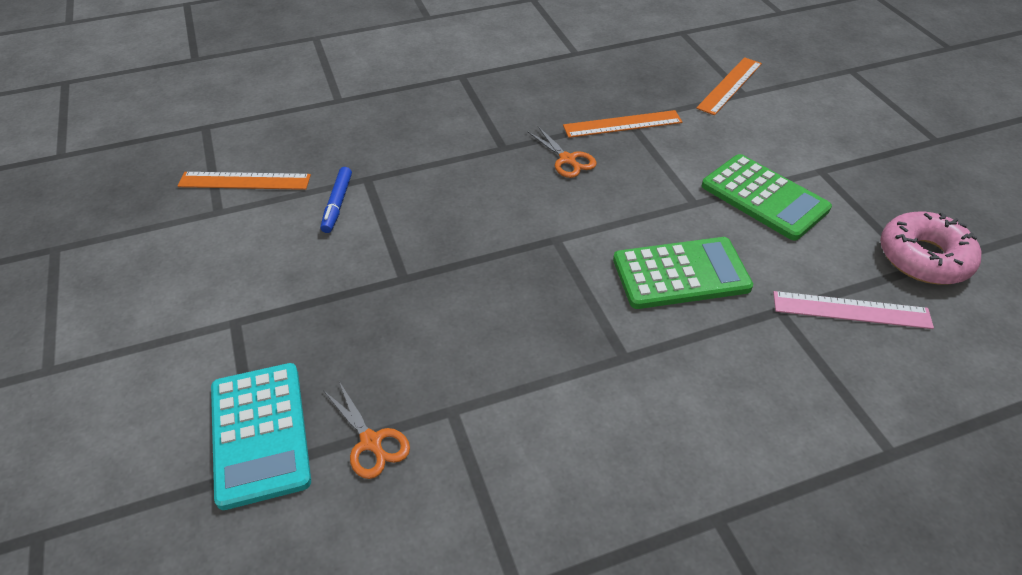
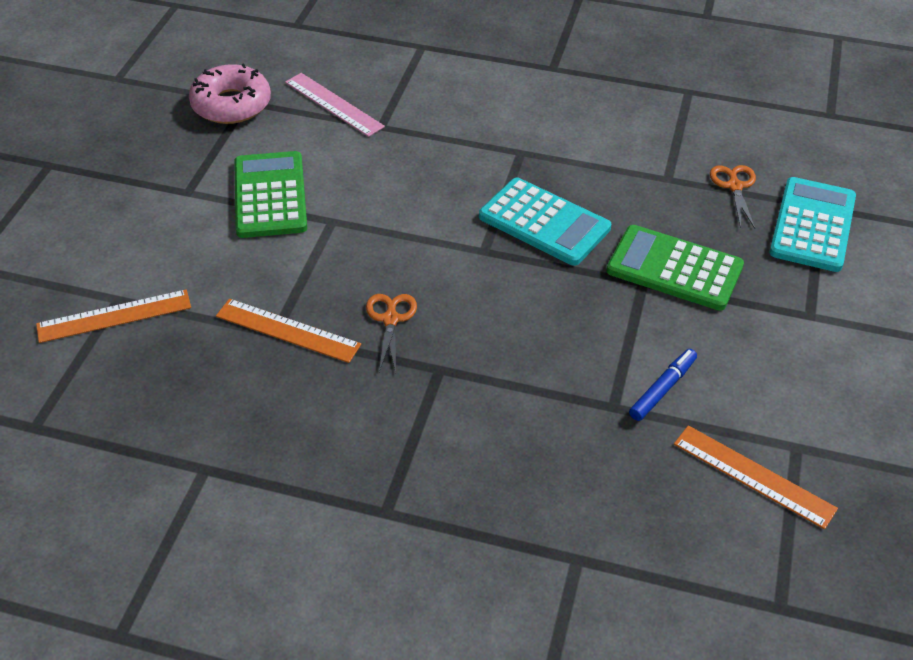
camera: 145 degrees left, 0 degrees up
(531, 290) = (544, 222): none -> turquoise calculator
(681, 274) = (417, 178): green calculator -> green calculator (674, 269)

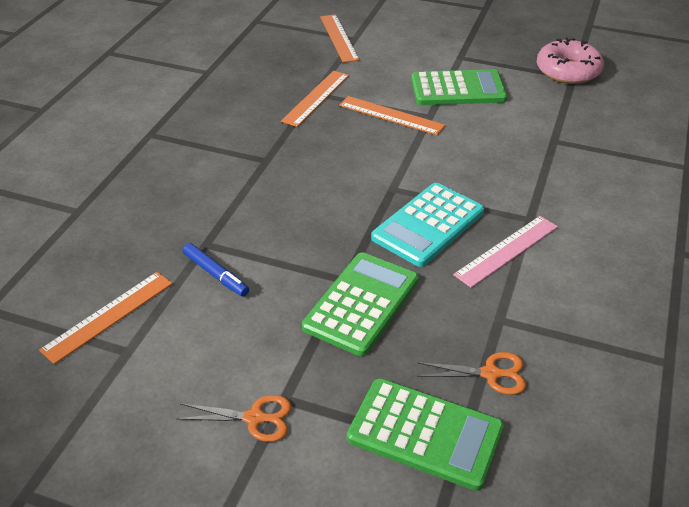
camera: 95 degrees right, 5 degrees down
(332, 254) = (391, 115): none -> orange ruler
(333, 104) = (580, 117): pink ruler -> pink ruler (507, 250)
(391, 319) = (319, 140): orange scissors -> orange scissors (254, 418)
(812, 225) = (425, 433): turquoise calculator -> green calculator

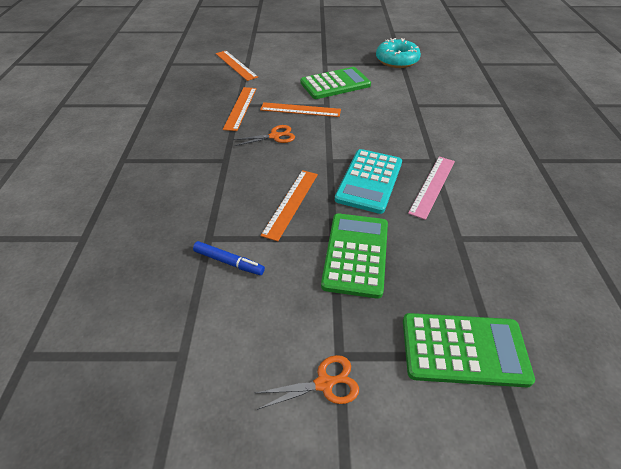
camera: 20 degrees left, 5 degrees up
(108, 316) = (150, 327): orange ruler -> orange ruler (291, 203)
(490, 374) = (479, 283): orange scissors -> orange scissors (275, 136)
(568, 71) = (397, 60): pink donut -> turquoise donut

